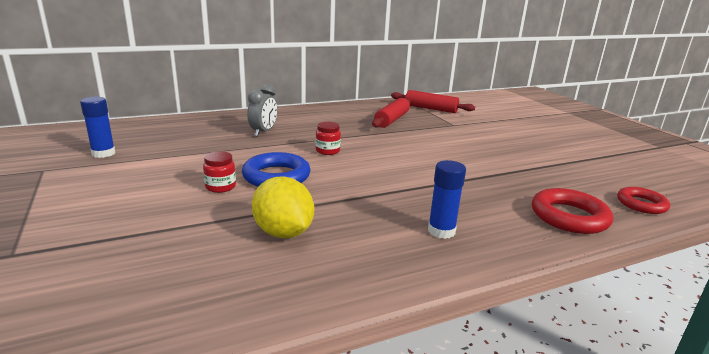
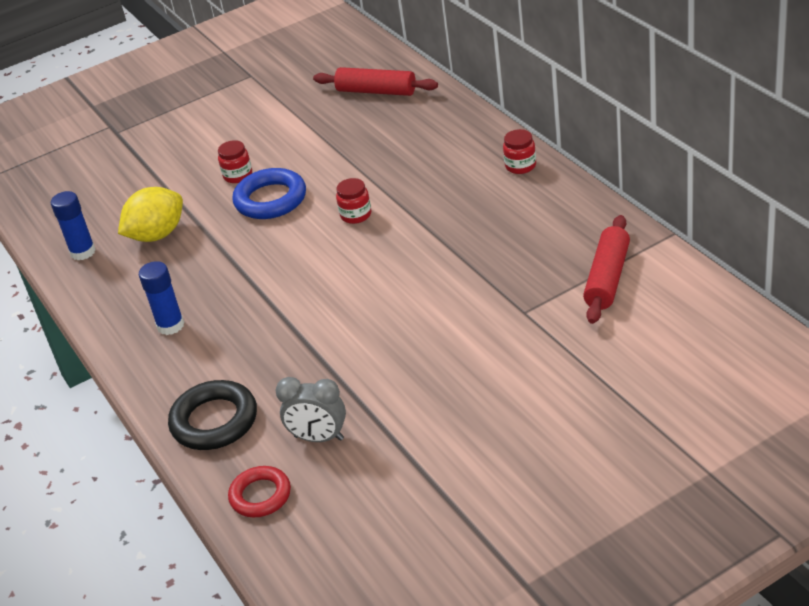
camera: 90 degrees right, 15 degrees up
(103, 153) = (297, 85): blue glue stick -> blue glue stick (83, 252)
(263, 132) = (402, 152): grey clock -> grey clock (319, 438)
(314, 110) = (520, 166): none -> red jar
(392, 120) = (514, 245): red rolling pin -> red rolling pin (376, 91)
(569, 217) = (214, 421): red ring -> black ring

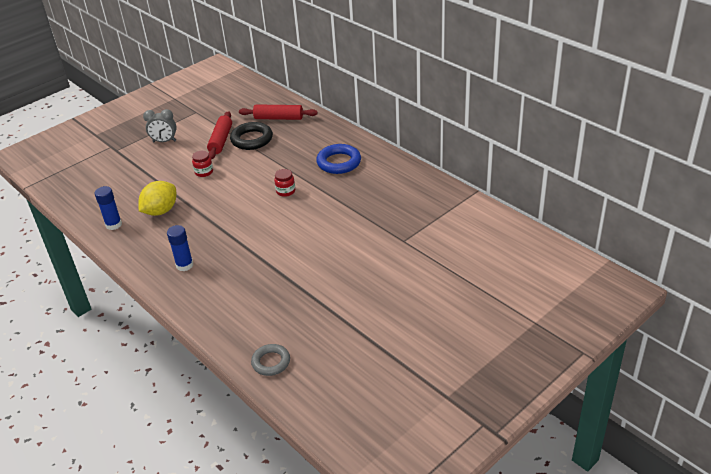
camera: 15 degrees left, 0 degrees up
(214, 421) = (229, 320): black ring -> black ring (252, 139)
(260, 495) = (271, 362): red ring -> grey ring
(270, 199) = (229, 185): blue ring -> blue ring (339, 162)
(319, 438) = (298, 324): grey clock -> grey clock (164, 141)
(520, 166) = (378, 157): red jar -> none
(607, 278) = (447, 218): red rolling pin -> red rolling pin (221, 140)

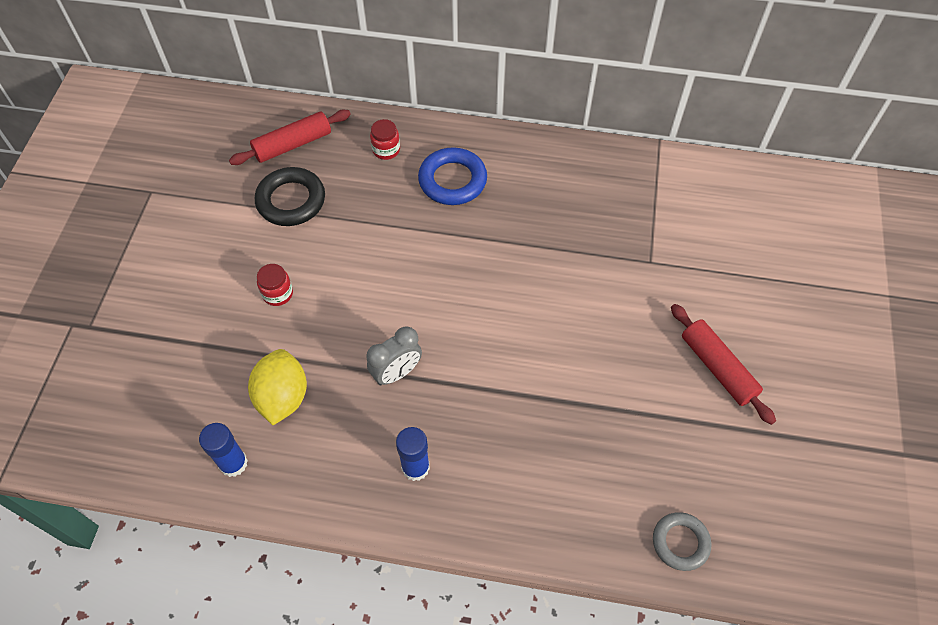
camera: 40 degrees left, 20 degrees up
(164, 141) = (155, 270): grey clock -> grey clock (397, 373)
(221, 140) = (245, 225): red rolling pin -> red rolling pin (717, 368)
(285, 191) = (429, 265): red jar -> red jar (386, 150)

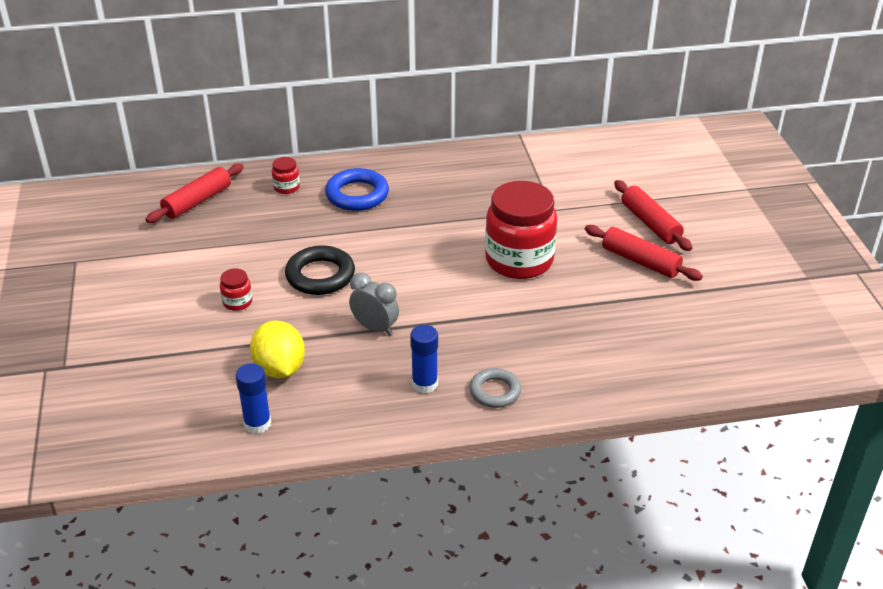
camera: 20 degrees left, 20 degrees down
(291, 200) = (216, 238): black ring -> black ring (320, 275)
(397, 373) = (375, 328): grey clock -> grey clock turned 90 degrees counterclockwise
(584, 325) = (519, 260): none -> red jar
(680, 542) = (668, 373): grey ring -> grey ring (495, 391)
(752, 315) = (650, 223): none -> red rolling pin

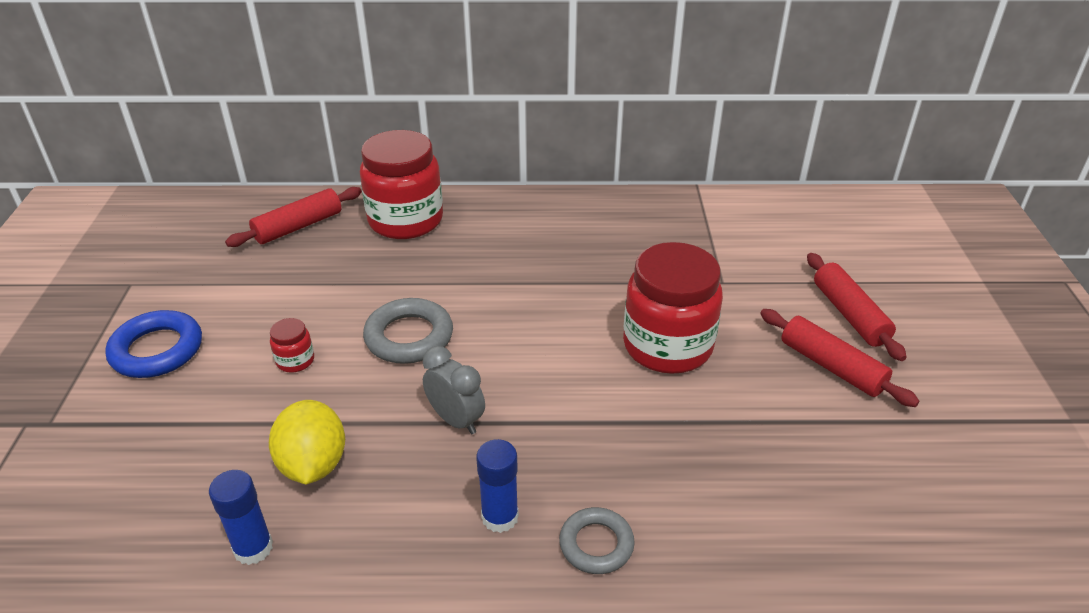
camera: 10 degrees right, 0 degrees up
(286, 187) = (405, 220): red jar -> red jar, size x2.40
(320, 275) = (409, 337): black ring -> grey ring
(357, 195) = (485, 238): blue ring -> blue ring (157, 350)

